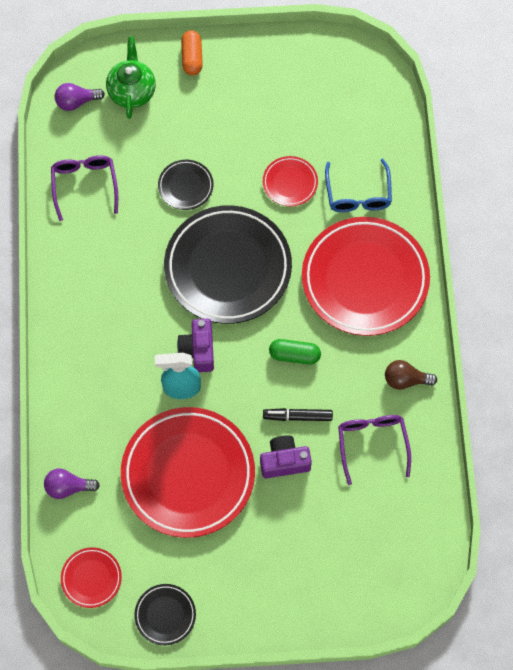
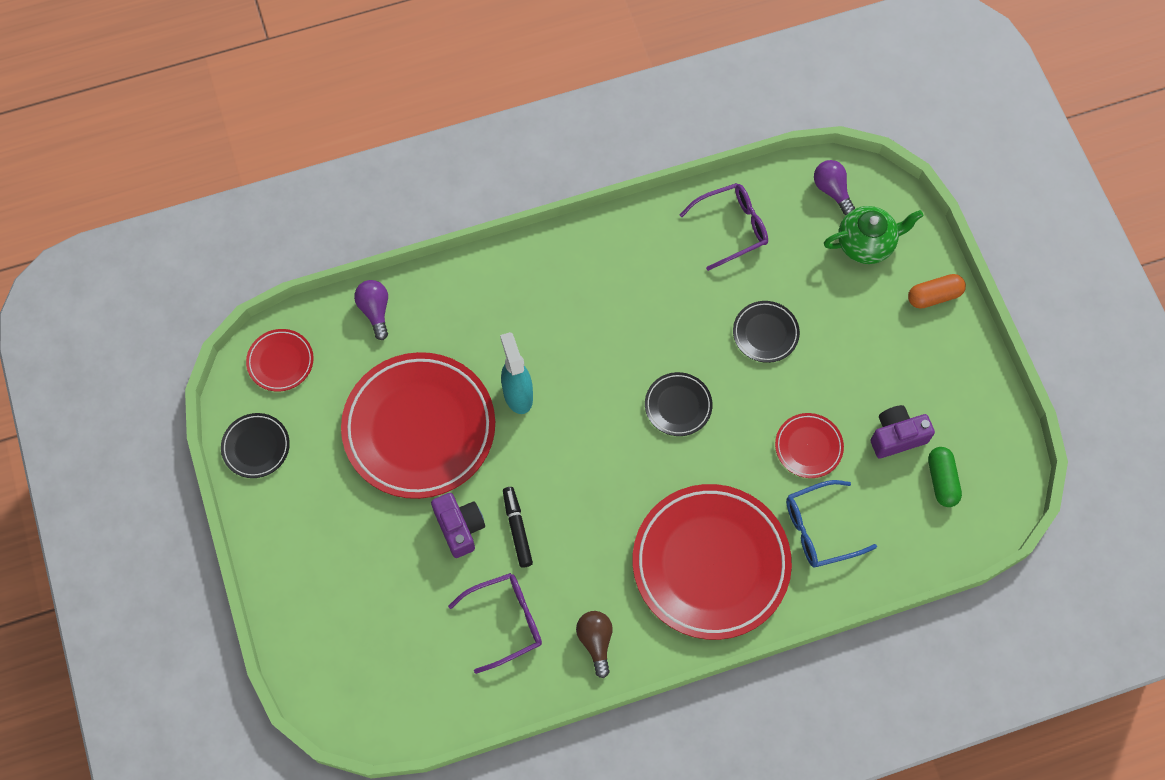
camera: 75 degrees right, 0 degrees up
(198, 350) = (567, 400): purple camera -> purple camera (896, 436)
(228, 268) = (678, 406): black plate -> black plate, size x0.44
(294, 355) = (591, 506): green capsule -> green capsule (941, 480)

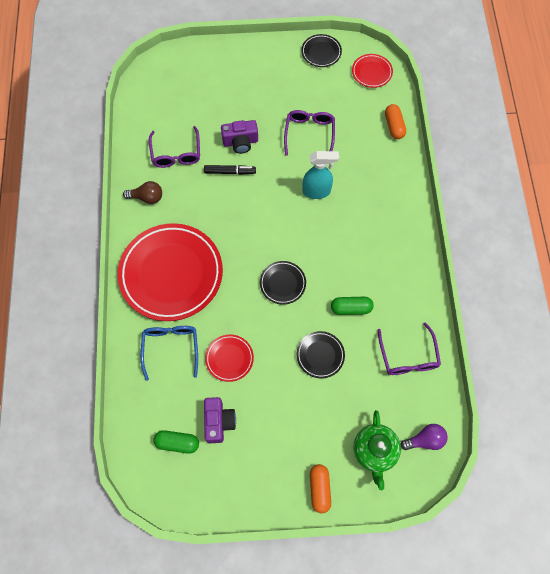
camera: 105 degrees right, 0 degrees up
(375, 311) = (394, 126): purple light bulb -> orange capsule
(419, 428) = (309, 134): red plate -> purple glasses
(687, 309) = (351, 308): none -> green capsule

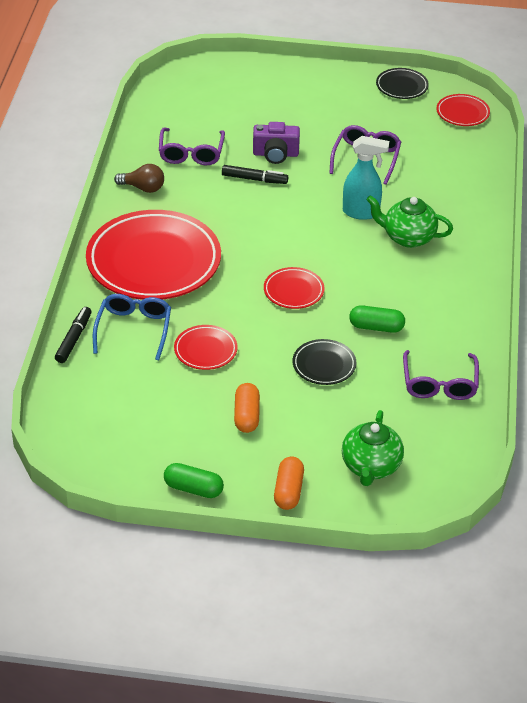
camera: 10 degrees right, 25 degrees down
(127, 367) = (74, 339): none -> black marker
(177, 443) = (117, 418): green capsule -> green capsule (193, 488)
(219, 422) = (175, 407): purple camera -> none
(282, 283) = (293, 291): black plate -> red plate
(356, 211) = (408, 237): none -> green teapot
(394, 126) = (478, 166): orange capsule -> orange capsule (246, 416)
(425, 440) = (441, 466): purple light bulb -> none

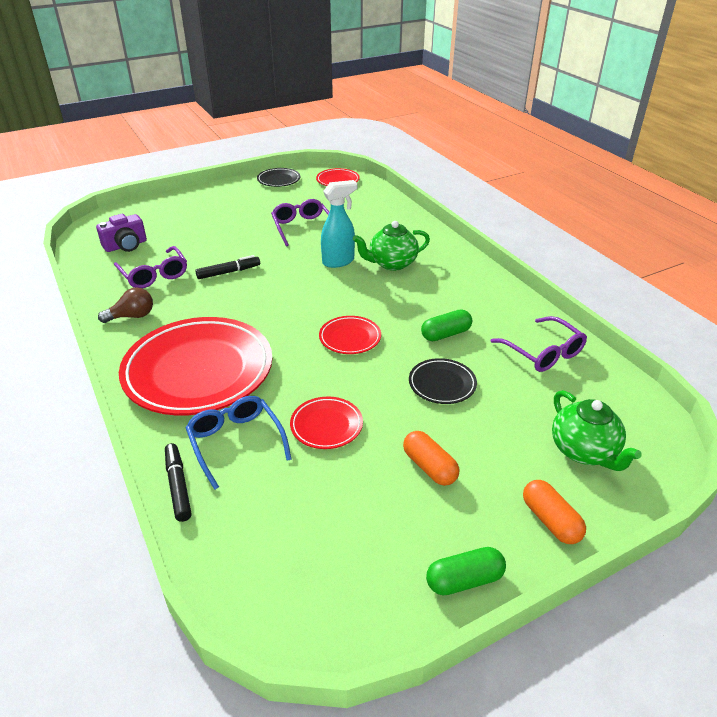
camera: 35 degrees left, 5 degrees down
(275, 154) = (228, 250): purple camera -> purple camera (126, 246)

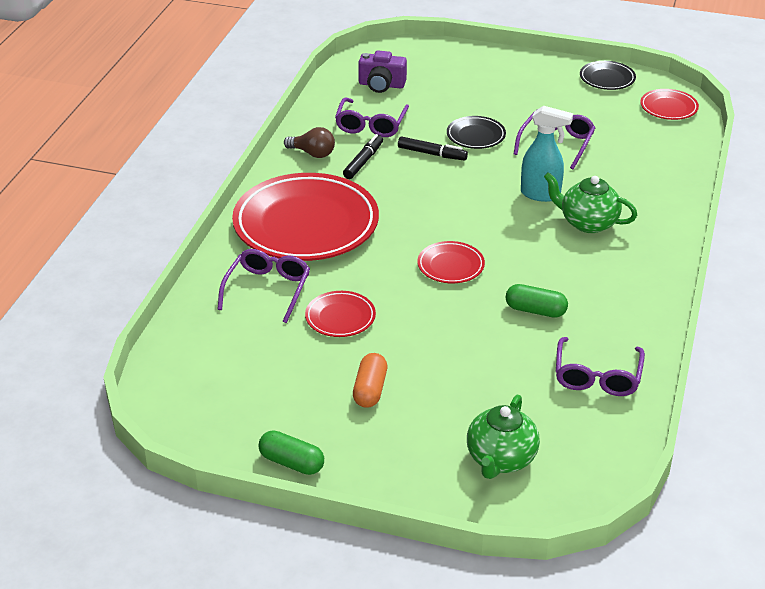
camera: 45 degrees right, 0 degrees up
(178, 486) = (201, 293): black marker -> black marker (363, 161)
(236, 443) = (267, 290): blue glasses -> purple glasses
(442, 384) = (468, 345): black plate -> black plate (476, 136)
(550, 520) = (399, 476): orange capsule -> none

